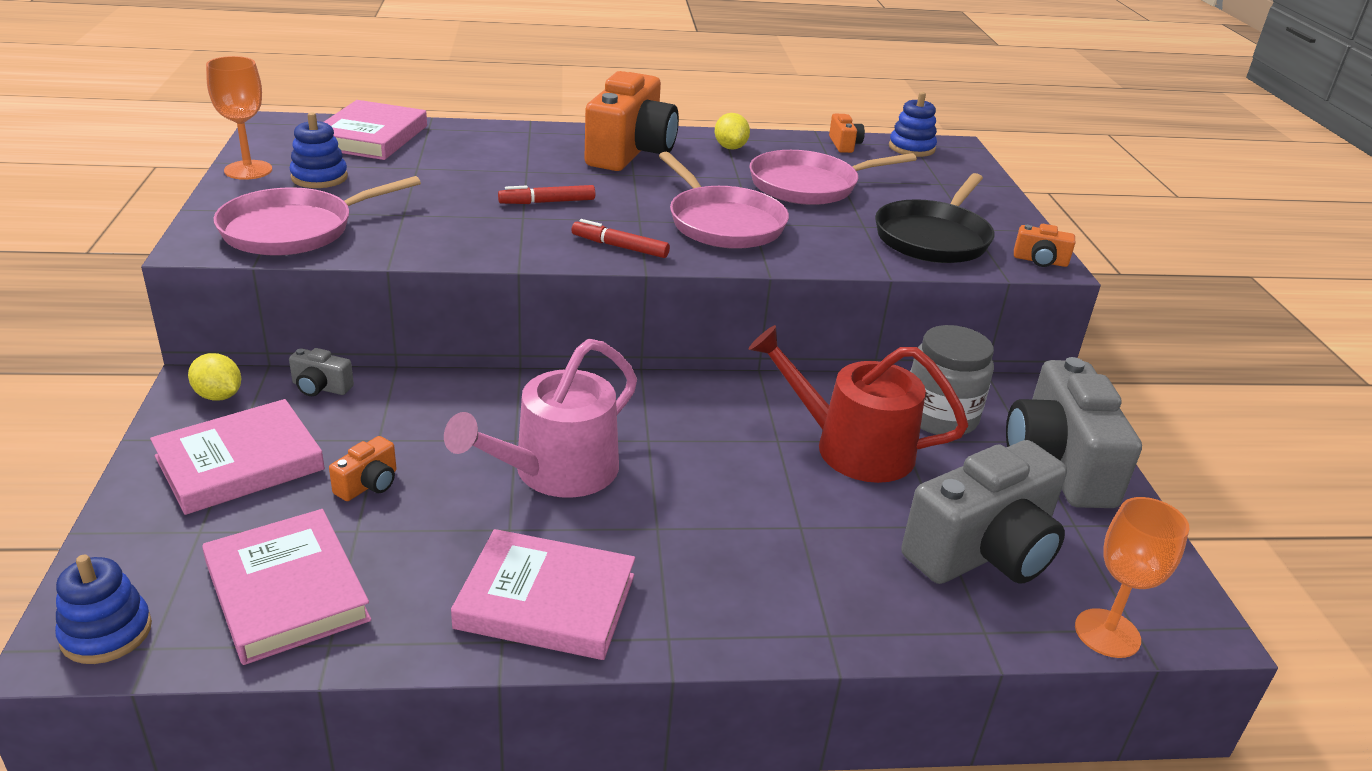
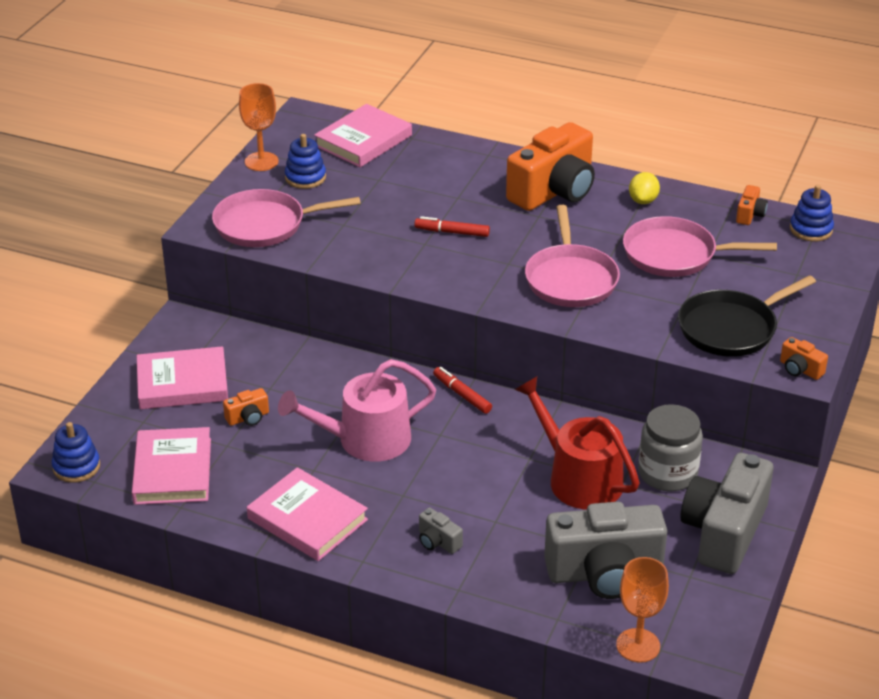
camera: 30 degrees right, 5 degrees up
(218, 396) = (190, 332): yellow lemon -> none
(320, 387) = (253, 341): grey camera -> grey camera (438, 542)
(620, 247) = (475, 286): red marker -> red marker (462, 395)

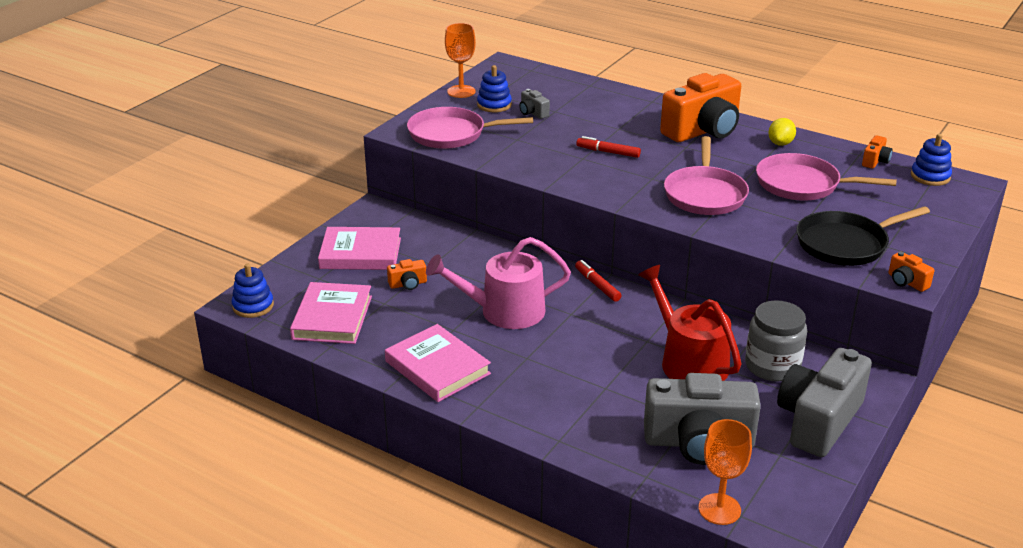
camera: 10 degrees right, 5 degrees down
(363, 141) = (549, 84): pink book -> none
(438, 542) = (549, 398): grey camera -> grey camera (533, 113)

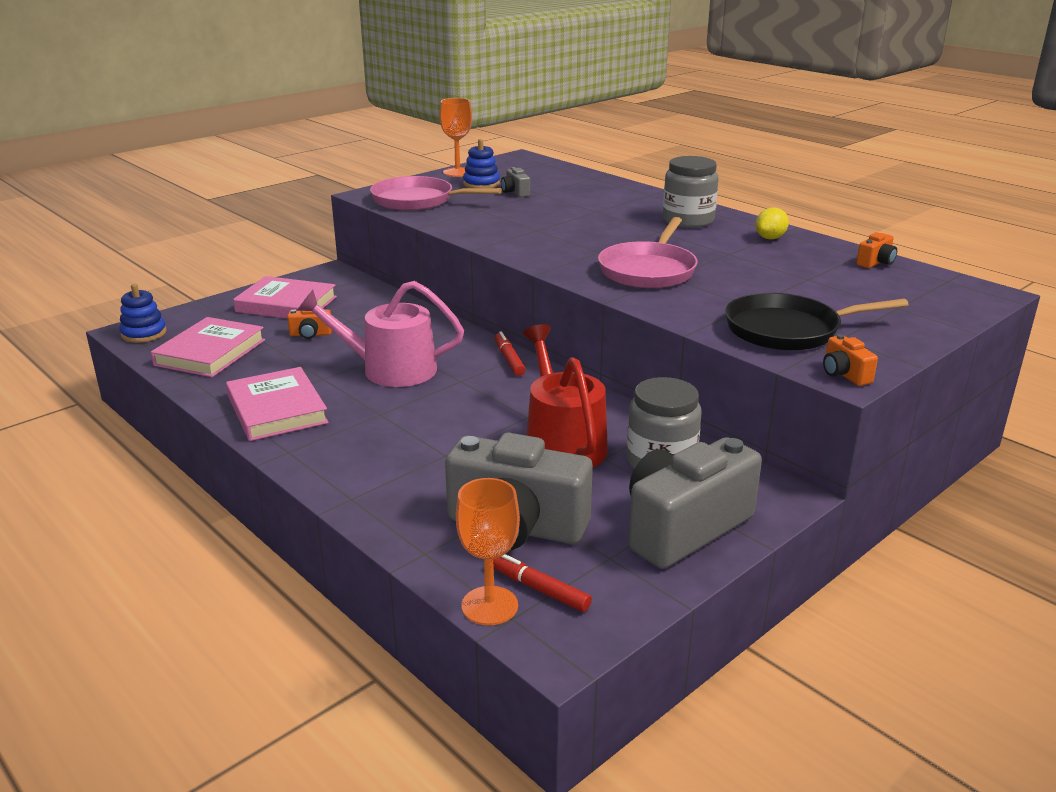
camera: 15 degrees right, 5 degrees down
(608, 152) = (568, 228): red marker -> red marker (539, 589)
(703, 131) = (688, 221): orange camera -> grey jar
(802, 184) = (771, 273): pink pan -> none
(930, 176) = (938, 282): blue stacking toy -> none

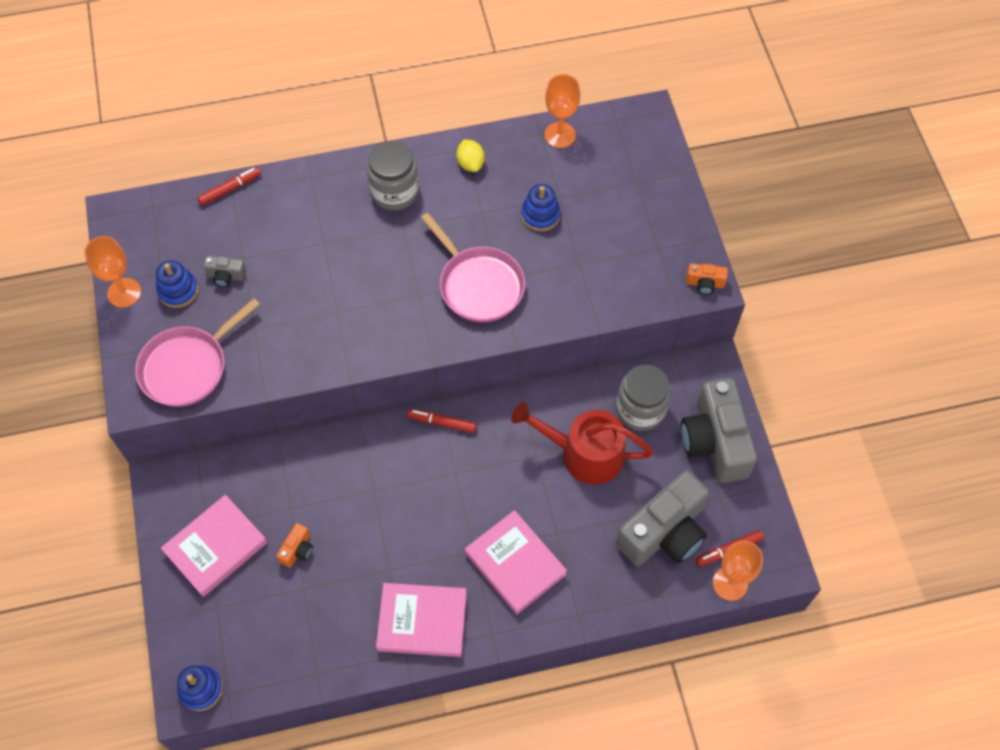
camera: 60 degrees left, 35 degrees up
(210, 352) = (282, 642): pink book -> pink book (515, 564)
(390, 369) = (405, 514): pink watering can -> none
(594, 177) = (230, 189): none -> red marker
(771, 276) = (540, 215): none -> blue stacking toy
(787, 330) = (630, 269): black pan -> none
(876, 262) = (560, 135): orange camera -> orange goblet

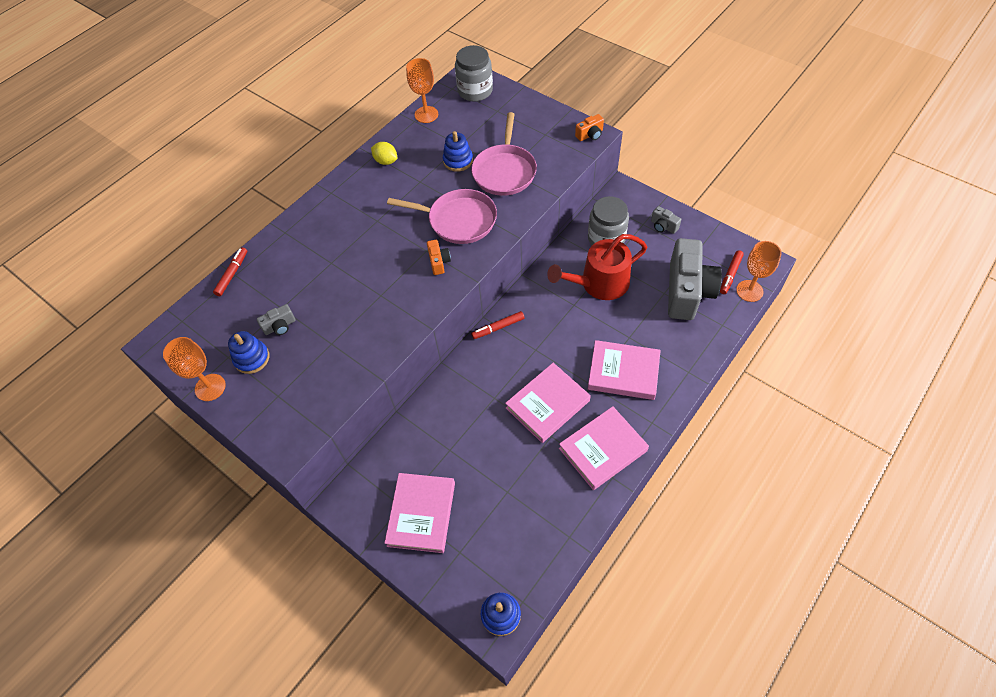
camera: 35 degrees left, 5 degrees down
(187, 367) = (305, 400): pink pan -> pink pan (504, 171)
(297, 550) = (479, 471): orange camera -> orange camera (439, 262)
(395, 192) = (351, 205): grey jar -> grey jar (475, 91)
(415, 537) = (547, 404): none -> pink book
(714, 442) = (663, 226): grey camera -> grey camera, size x0.42

